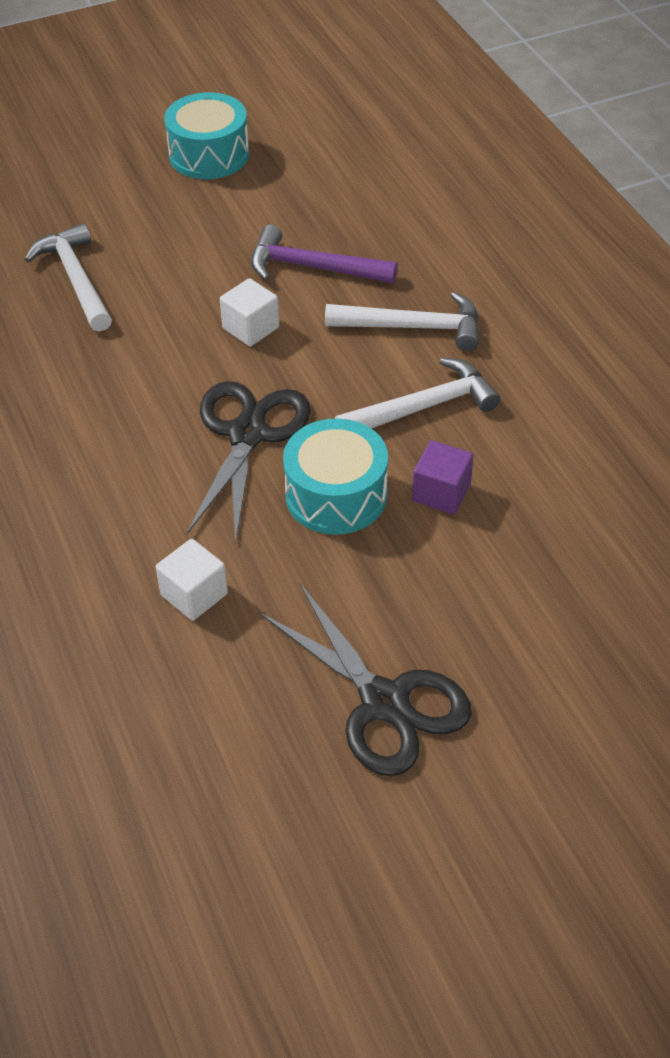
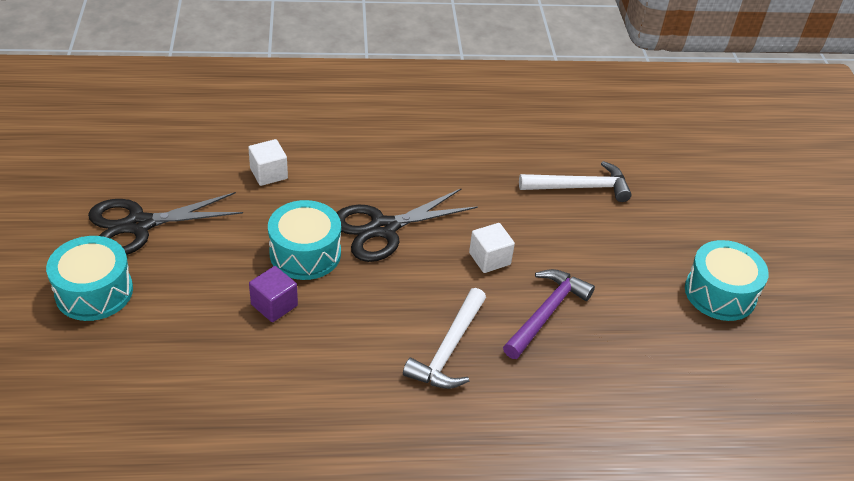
camera: 105 degrees right, 5 degrees down
(247, 434) = (383, 228): black scissors -> black scissors turned 120 degrees clockwise
(423, 407) = (360, 325): white hammer -> none
(536, 689) = (94, 292): none -> turquoise drum

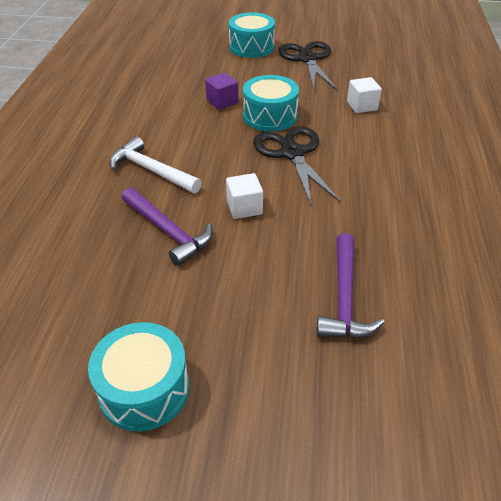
camera: 105 degrees right, 0 degrees up
(580, 187) = (344, 298): white hammer -> purple hammer

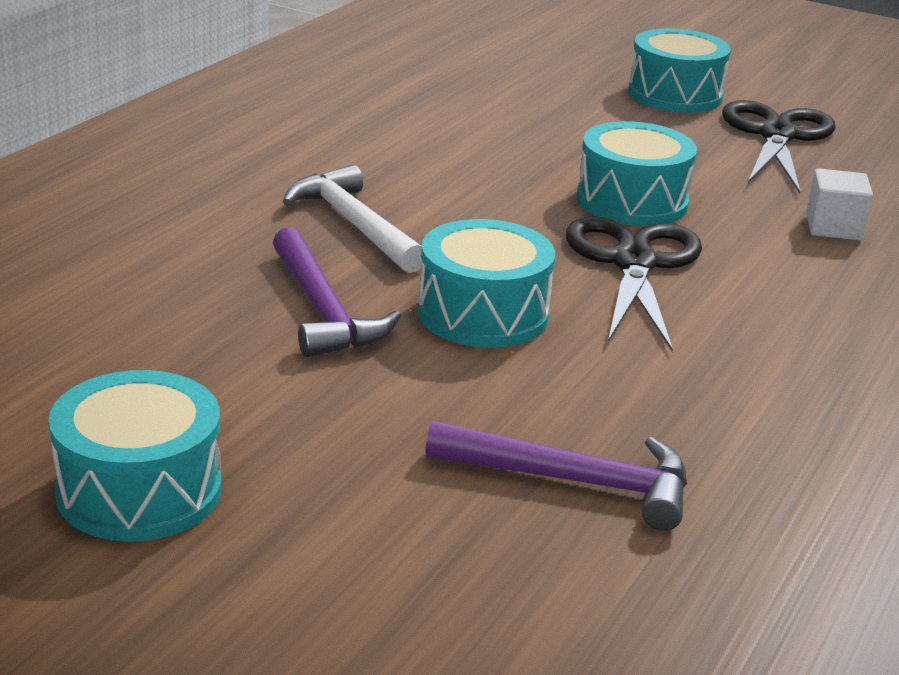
camera: 20 degrees right, 15 degrees down
(222, 102) = (555, 161): purple cube -> none
(244, 207) = (483, 314): white cube -> turquoise drum
(344, 298) = (574, 481): purple hammer -> purple hammer turned 105 degrees counterclockwise

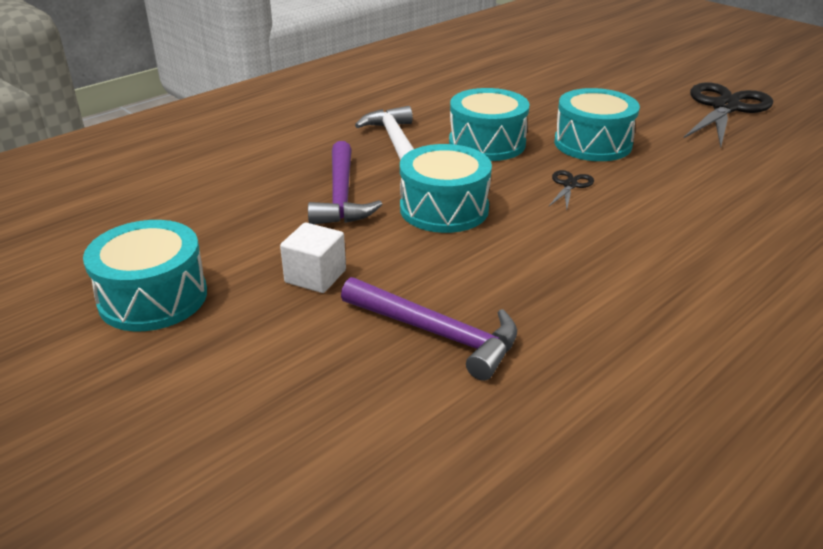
camera: 20 degrees right, 5 degrees up
(633, 263) = (570, 185): black scissors -> black scissors, size x0.43
(675, 95) = (664, 76): turquoise drum -> turquoise drum (487, 143)
(833, 227) = (735, 174): white cube -> white cube (315, 276)

